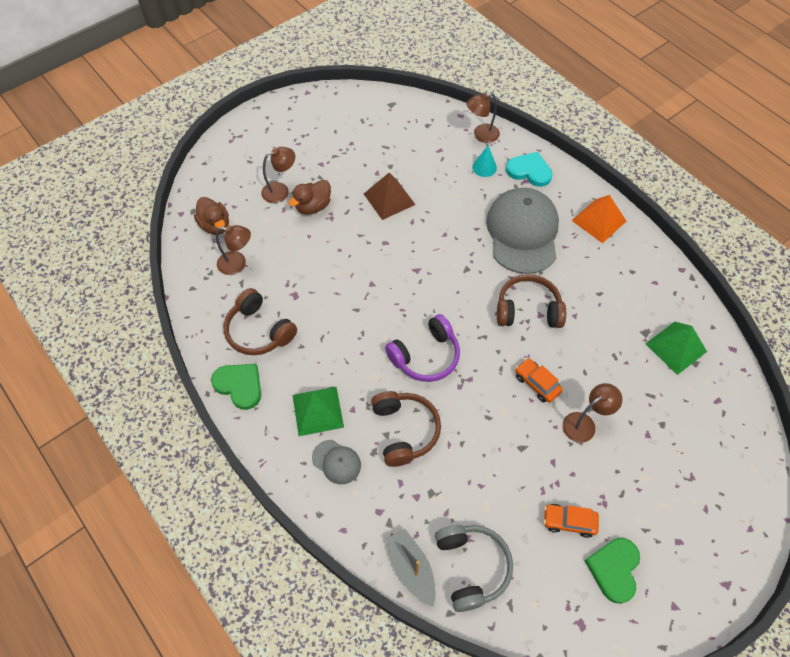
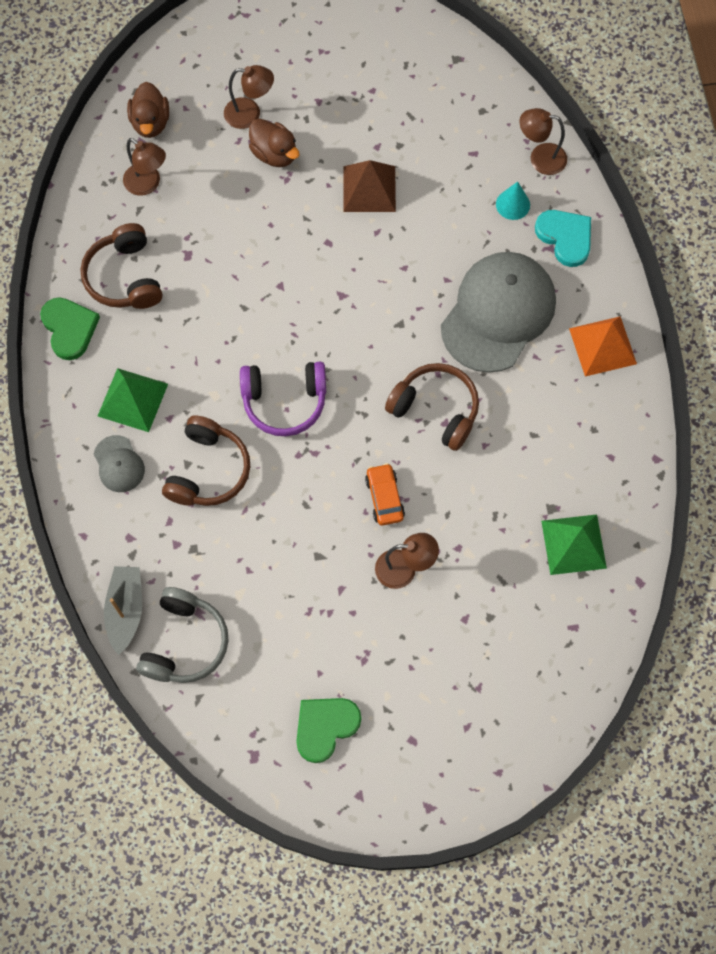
camera: 30 degrees right, 10 degrees up
(313, 206) = (274, 154): brown duck -> brown duck turned 120 degrees counterclockwise
(569, 522) = (313, 656): orange car -> none

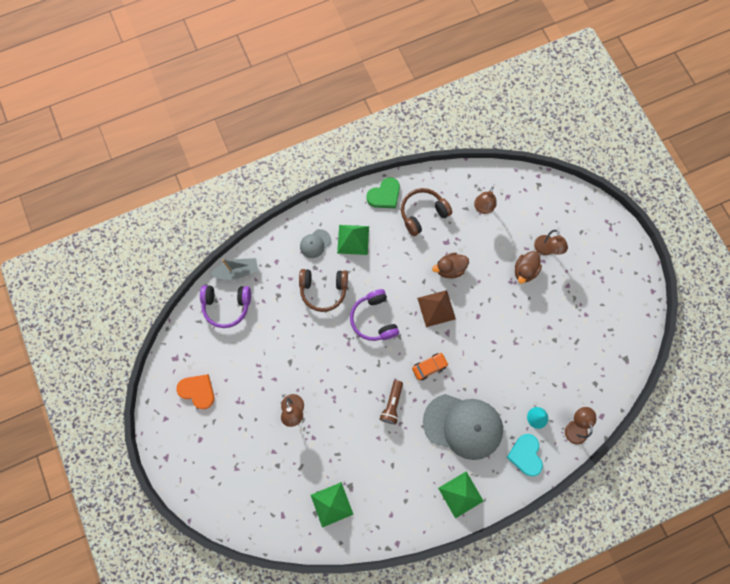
camera: 75 degrees right, 5 degrees up
(150, 122) = (521, 198): brown duck -> brown duck (449, 269)
(185, 642) = (227, 306): grey headphones -> purple headphones
(325, 727) = (197, 391): green heart -> orange heart
(369, 189) = (520, 330): brown pyramid -> brown pyramid (436, 308)
(384, 497) = (332, 389): orange car -> orange car (429, 367)
(435, 410) = (392, 404): brown headphones -> brown flashlight
(565, 237) = (525, 455): turquoise heart -> turquoise heart turned 135 degrees clockwise
(602, 346) = (460, 494): orange pyramid -> green pyramid

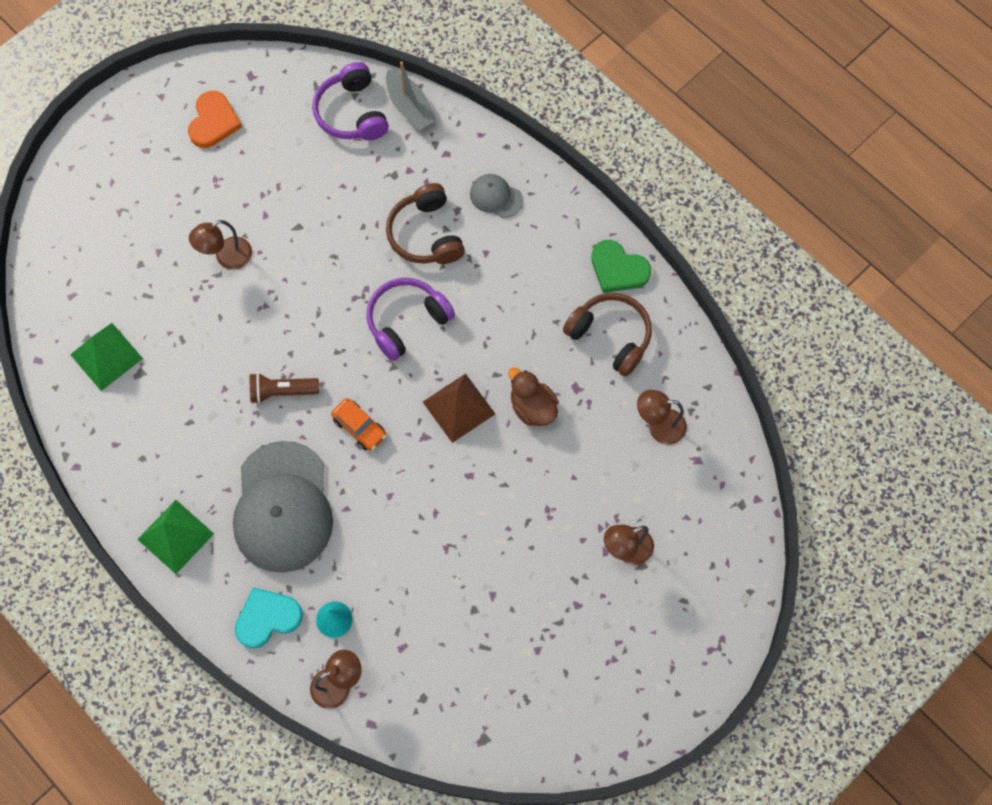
camera: 70 degrees right, 5 degrees down
(353, 239) = (524, 248): green pyramid -> none
(524, 271) = (576, 526): brown duck -> none

